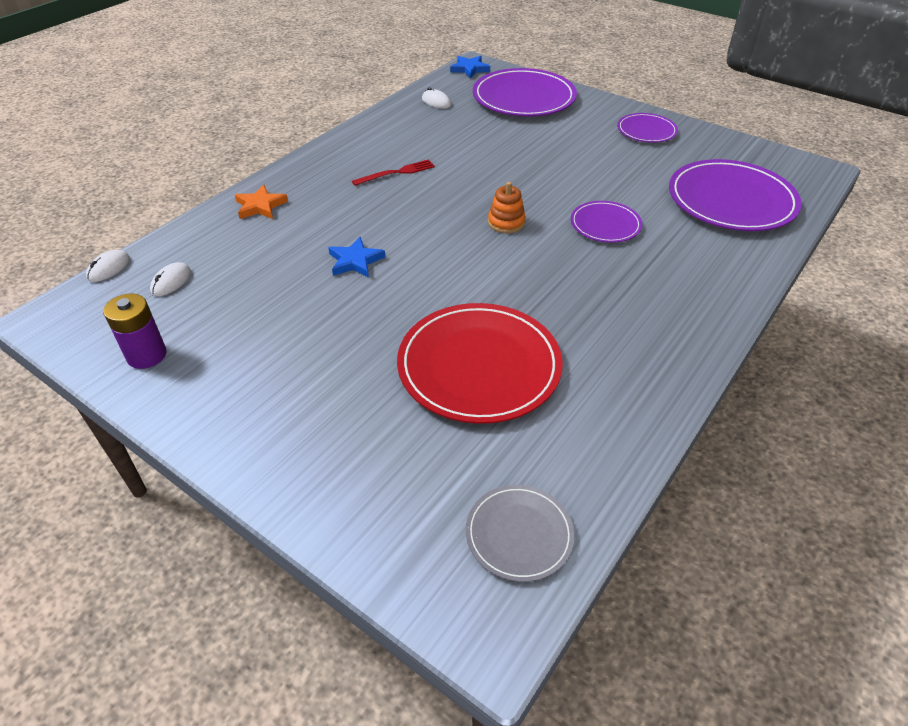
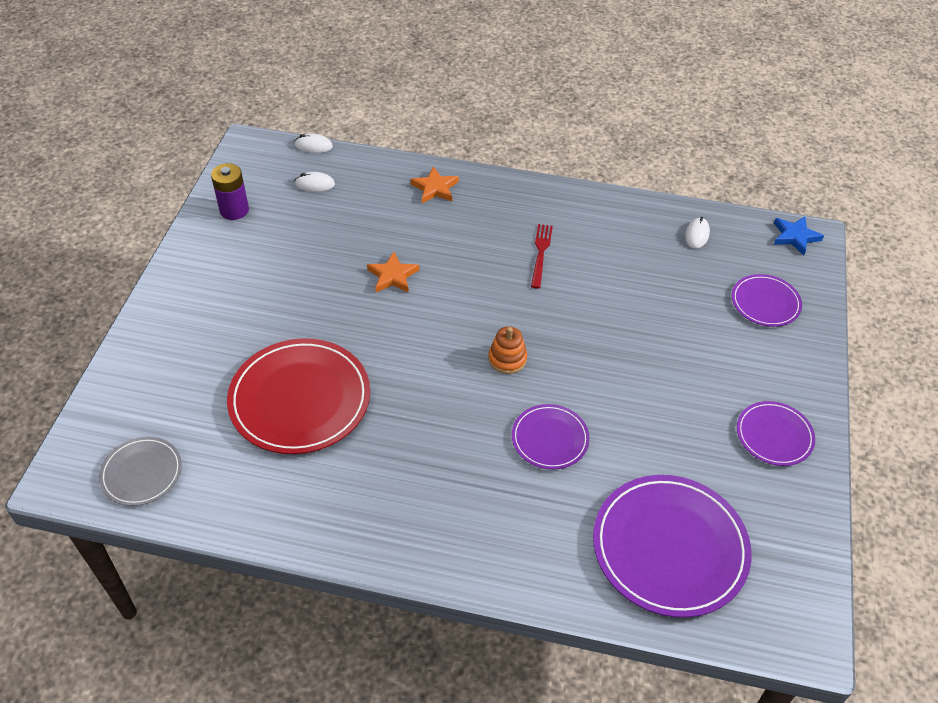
camera: 65 degrees right, 5 degrees up
(355, 261) = (393, 276): blue star -> orange star
(396, 173) = (541, 253): red fork -> red fork turned 120 degrees counterclockwise
(524, 97) = (765, 303): purple plate -> purple plate, size x0.54

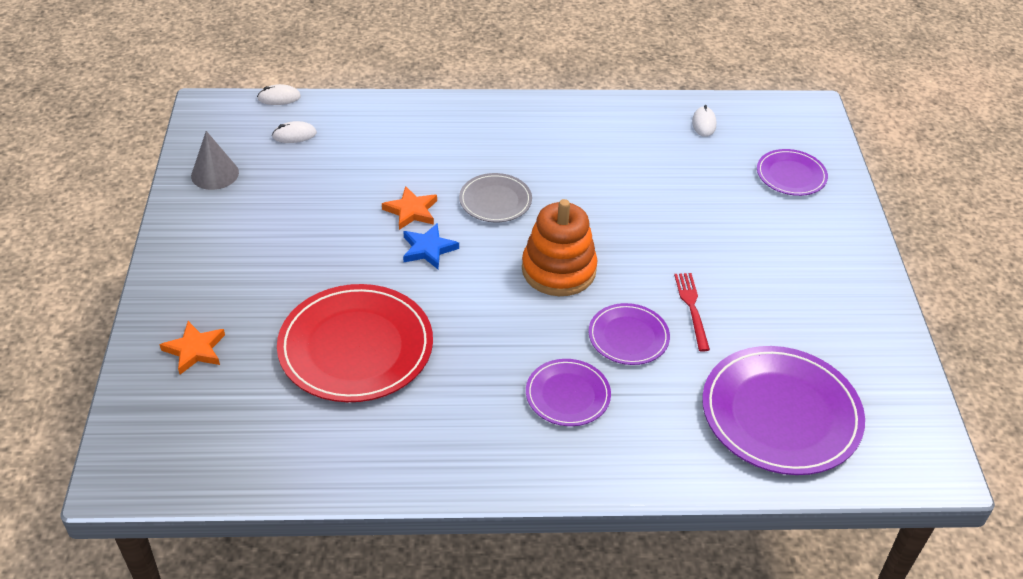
camera: 15 degrees left, 5 degrees down
(141, 473) = (207, 452): grey plate -> grey plate (495, 200)
(234, 210) = (215, 174): purple battery -> grey cone
(435, 188) = (425, 120): orange star -> orange star (195, 350)
(507, 359) = (558, 270): orange stacking toy -> orange stacking toy, size x1.83
(541, 253) = (556, 165): red fork -> red fork (692, 308)
(774, 435) = (842, 293): purple plate -> purple plate (567, 395)
(795, 237) = (797, 111): blue star -> blue star (428, 249)

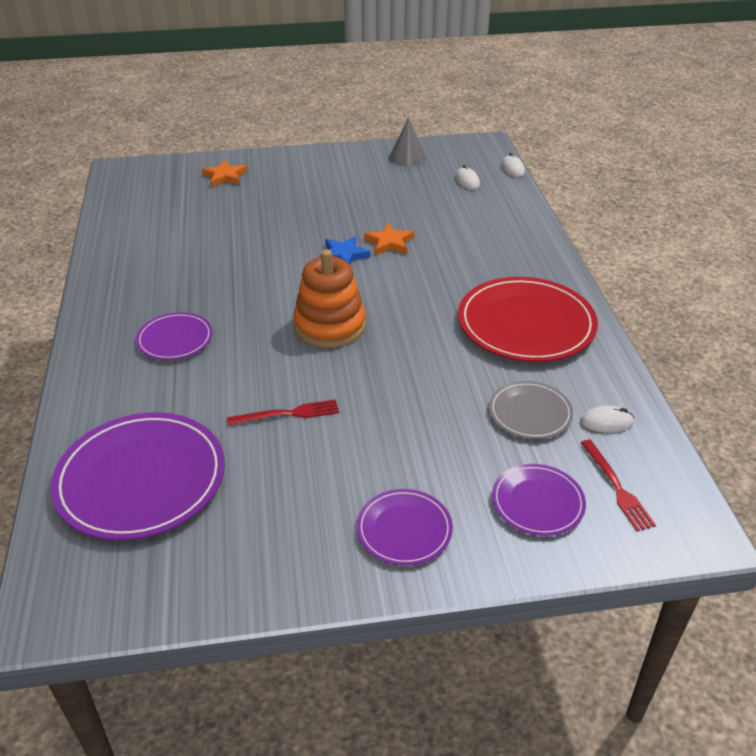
camera: 85 degrees right, 5 degrees down
(356, 347) = (229, 235): red plate -> red plate (526, 324)
(495, 200) = (416, 284): grey plate -> grey plate (530, 413)
(628, 337) = (245, 372): purple plate -> purple plate (404, 529)
(773, 134) = (616, 487): none -> red fork

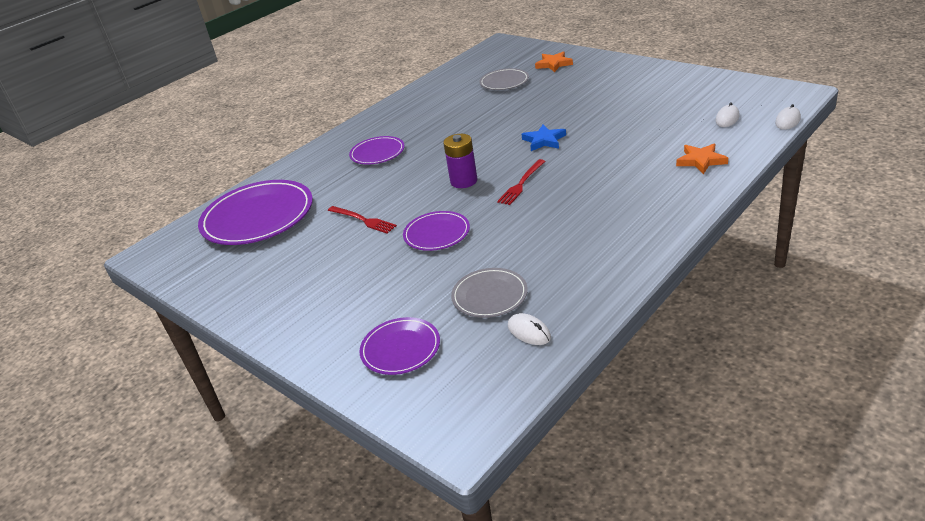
camera: 55 degrees right, 5 degrees down
(199, 210) = (504, 82): none -> grey plate
(330, 326) = (464, 181): orange stacking toy -> purple battery
(389, 243) = (588, 143): orange star -> orange star (701, 161)
(404, 529) = (314, 314): purple plate -> purple plate (437, 233)
(407, 157) = (707, 86): grey cone -> none
(526, 324) = (590, 238): red plate -> none
(616, 487) = (460, 374): red fork -> red fork (521, 184)

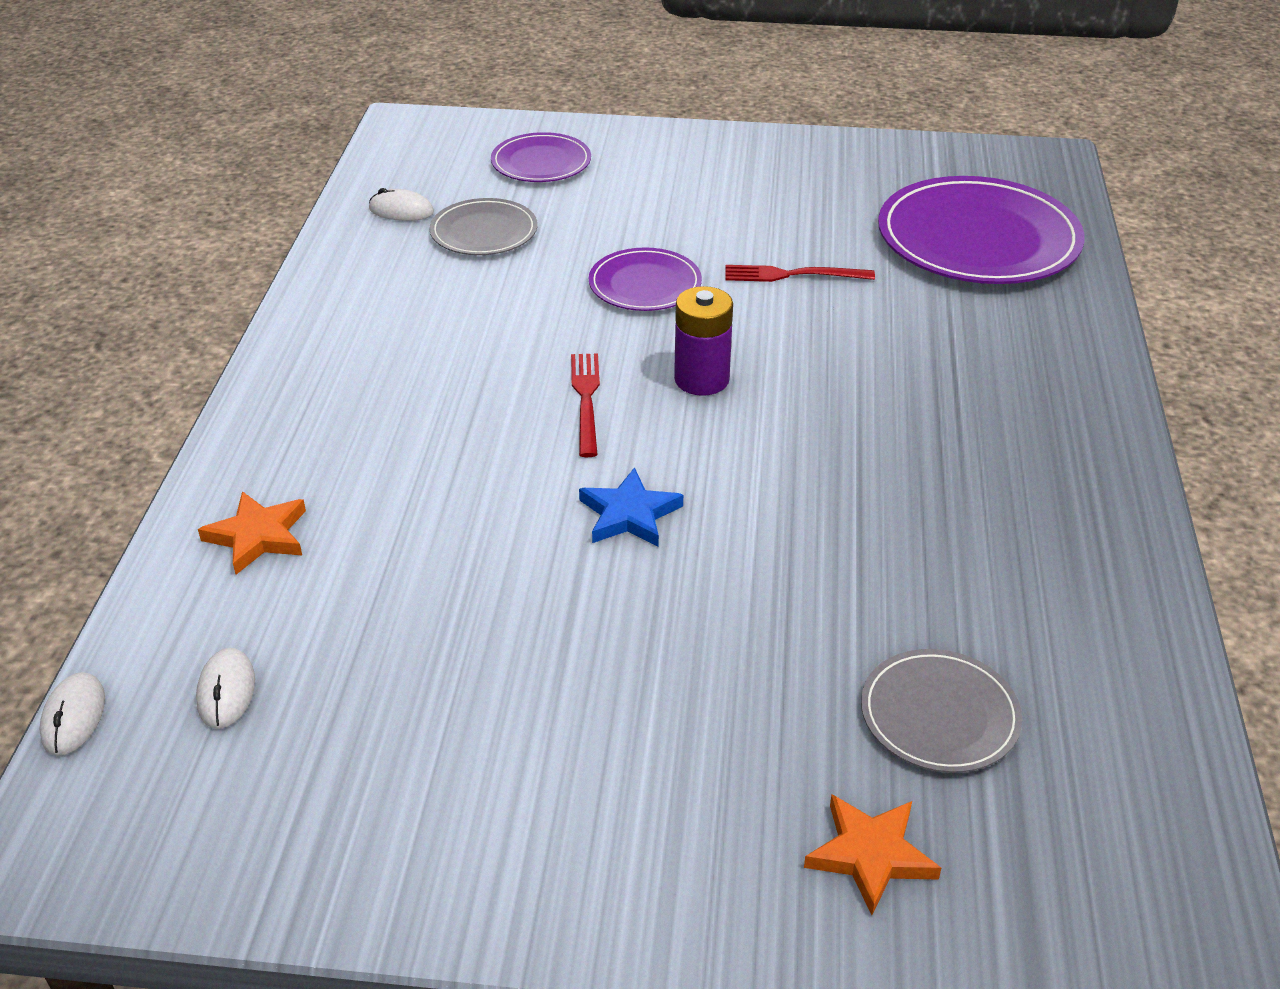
camera: 140 degrees right, 5 degrees up
(377, 153) = (958, 398): purple plate -> none

